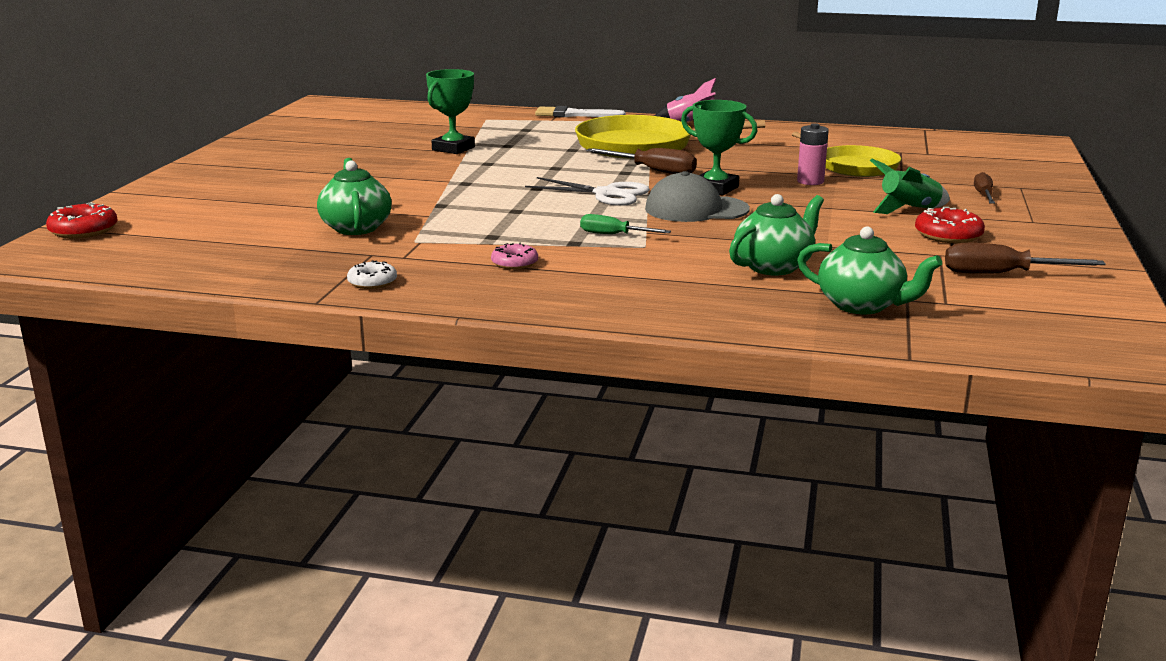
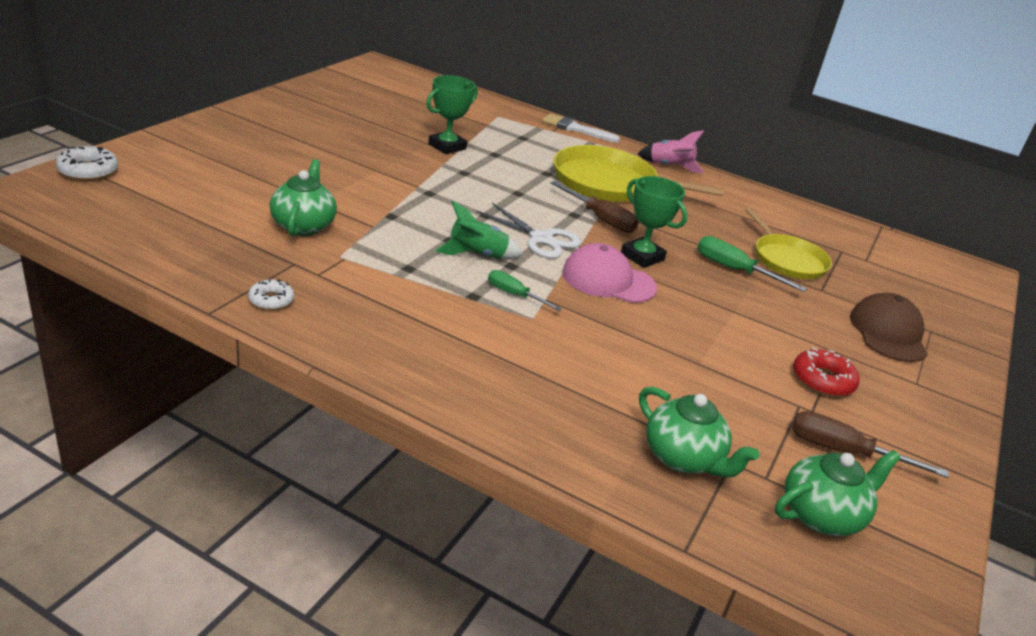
camera: 10 degrees right, 10 degrees up
(83, 230) = (88, 171): red donut -> white donut
(514, 263) = (406, 309): pink donut -> none
(696, 209) = (608, 280): grey cap -> pink cap
(774, 267) = (632, 379): green teapot -> green teapot (822, 515)
(810, 181) = (734, 270): pink battery -> green screwdriver
(909, 210) = (804, 334): green rocket -> green rocket (477, 255)
(983, 195) = (888, 333): brown screwdriver -> brown cap

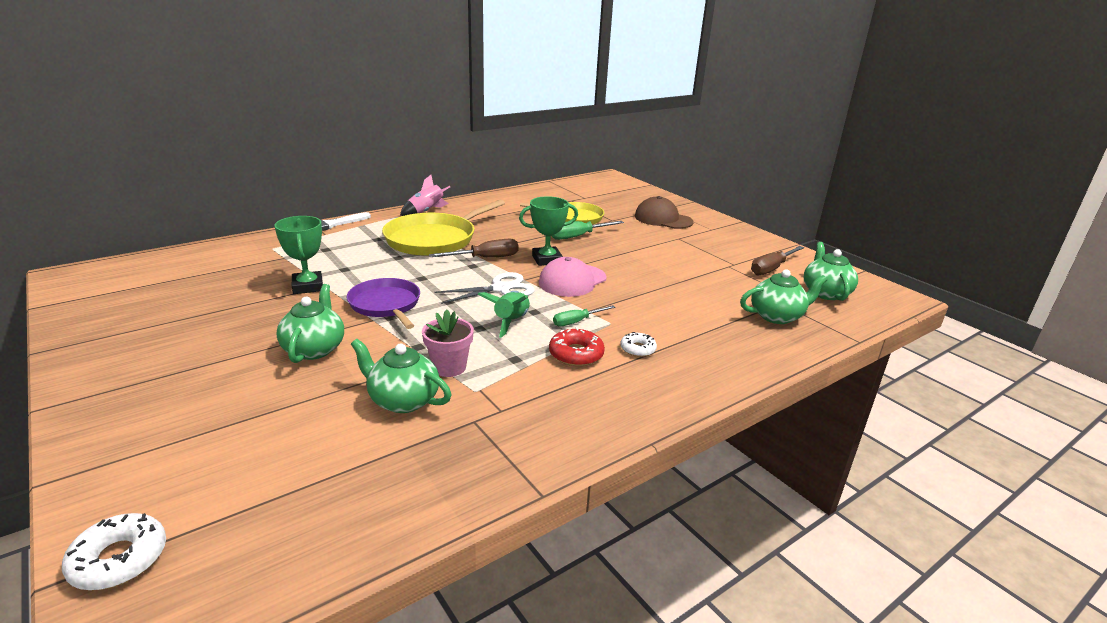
camera: 60 degrees left, 5 degrees down
(271, 300) = (535, 448): white donut -> white donut (637, 349)
(351, 173) = (314, 349): none -> green teapot
(368, 237) = (449, 367): none -> pink flower pot
(449, 187) = (386, 305): none -> purple pan
(822, 380) = (705, 251): red donut -> red donut (576, 354)

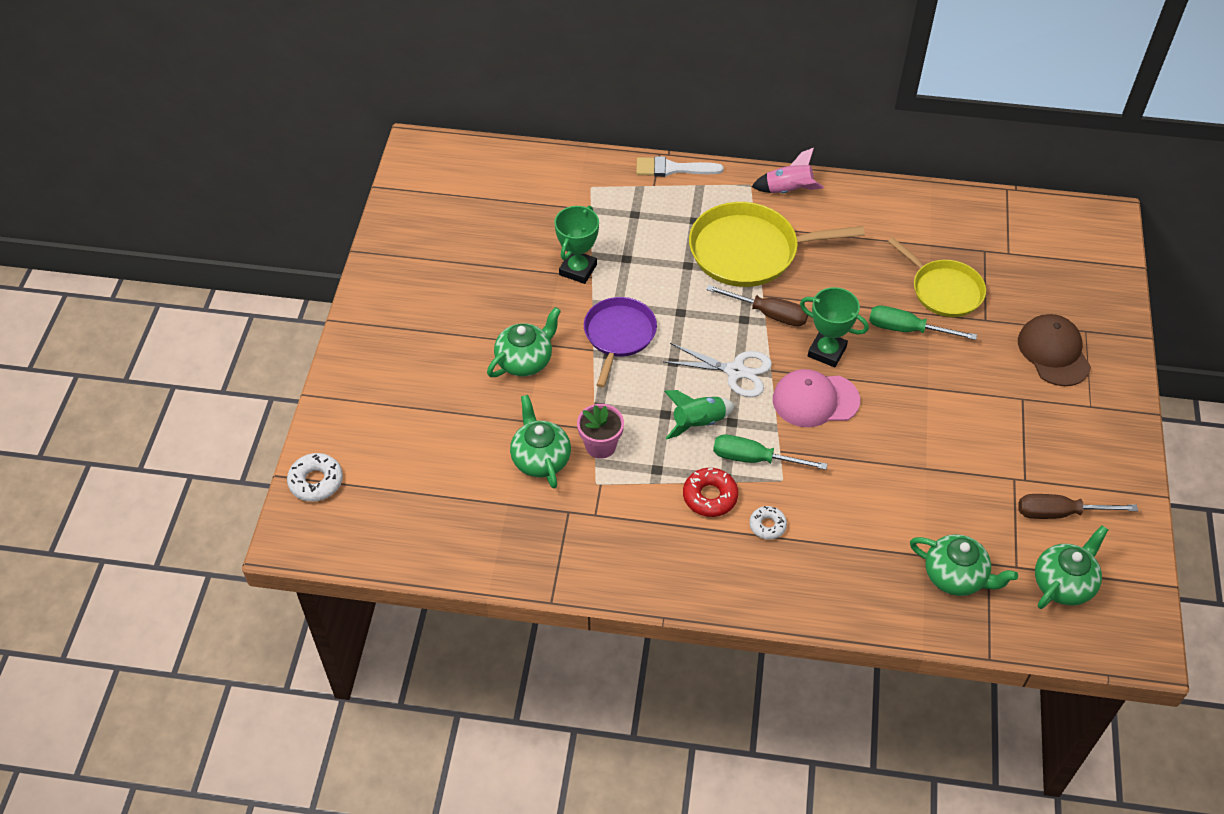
camera: 45 degrees right, 25 degrees up
(577, 322) = (754, 459): green screwdriver -> green screwdriver, size x1.51

